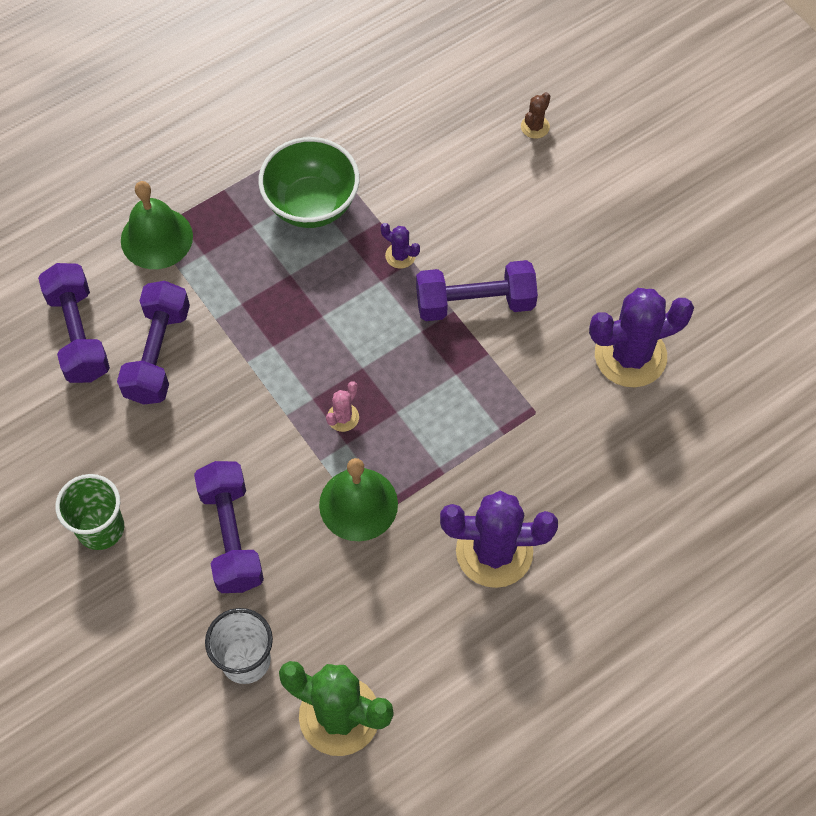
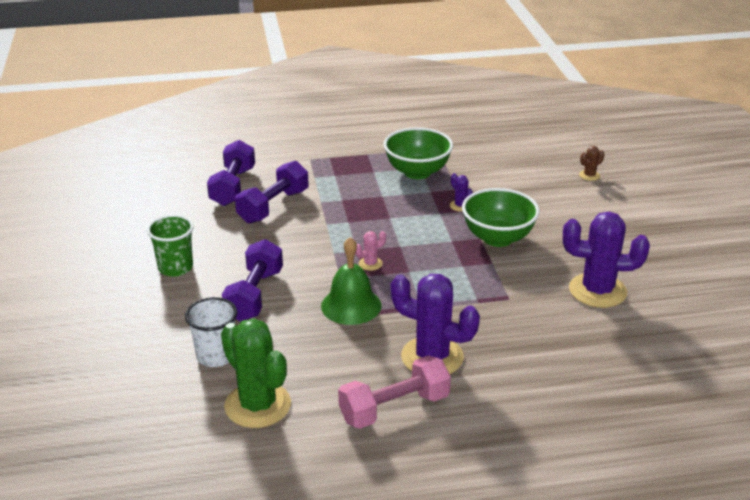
camera: 25 degrees right, 30 degrees down
(156, 238) = (311, 162): green bell -> none
(475, 303) = (498, 238): purple dumbbell -> green bowl
(491, 651) = (394, 408): none -> pink dumbbell

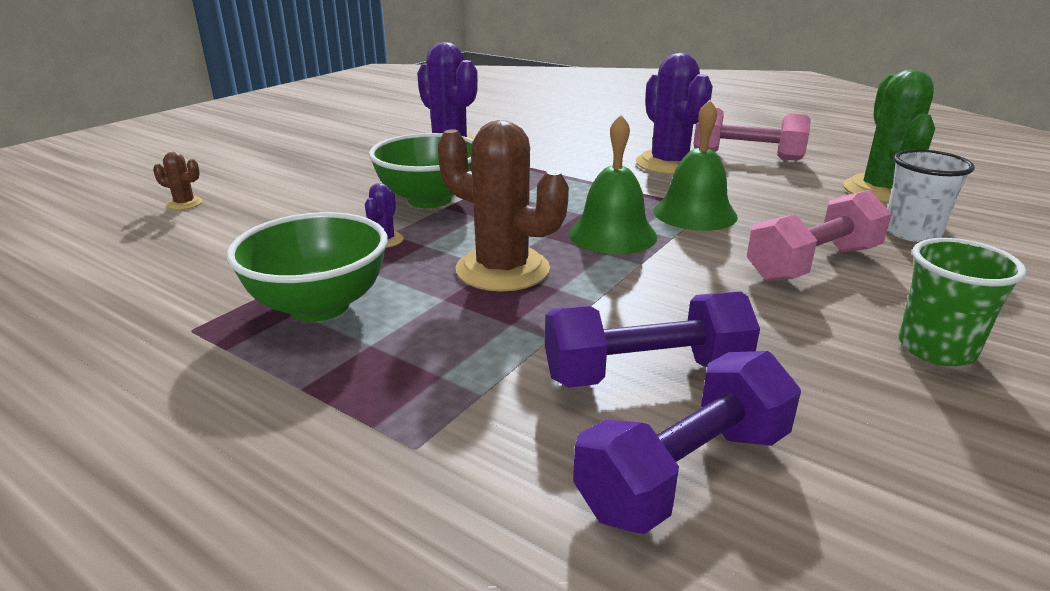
camera: 135 degrees left, 5 degrees down
(254, 295) = (813, 264): purple dumbbell -> pink dumbbell
(370, 264) = (612, 235): pink cactus -> green bell
(384, 218) = (502, 270): none -> brown cactus

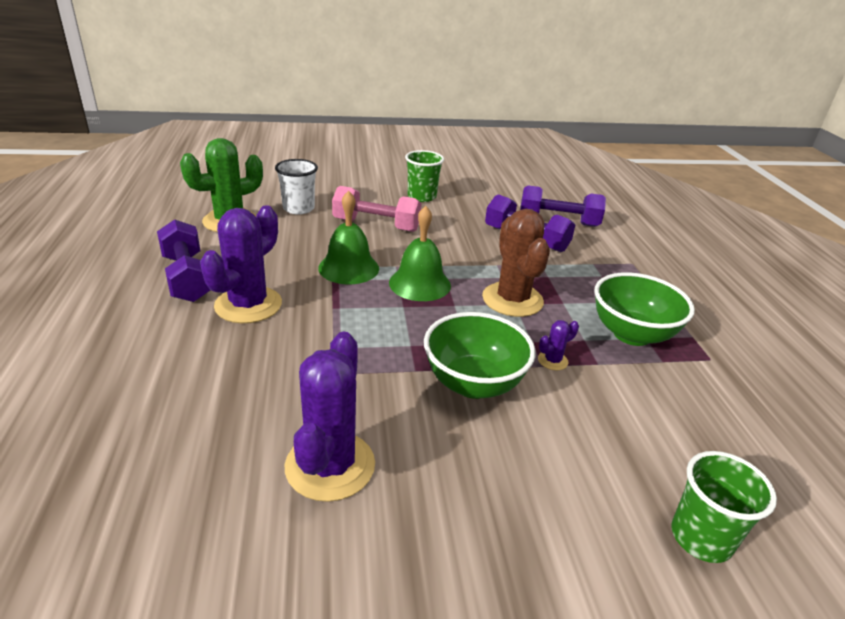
camera: 135 degrees left, 5 degrees up
(184, 203) = (701, 538): brown cactus -> green cup
(746, 156) = (187, 278): pink dumbbell -> purple dumbbell

